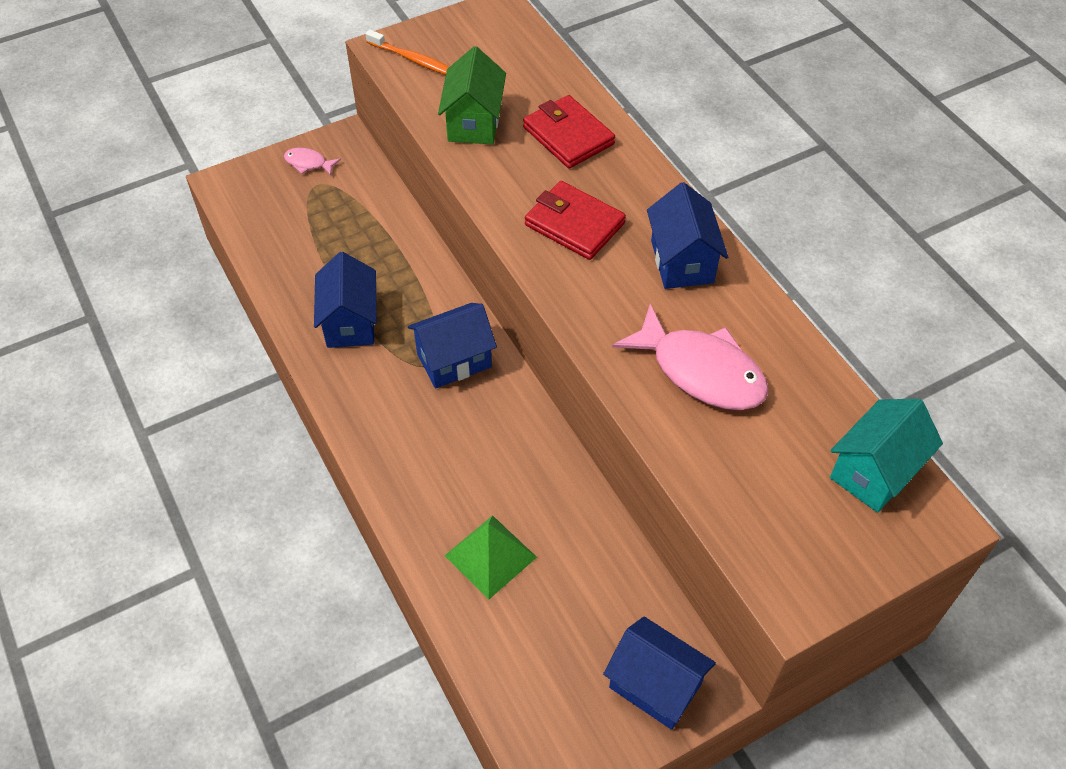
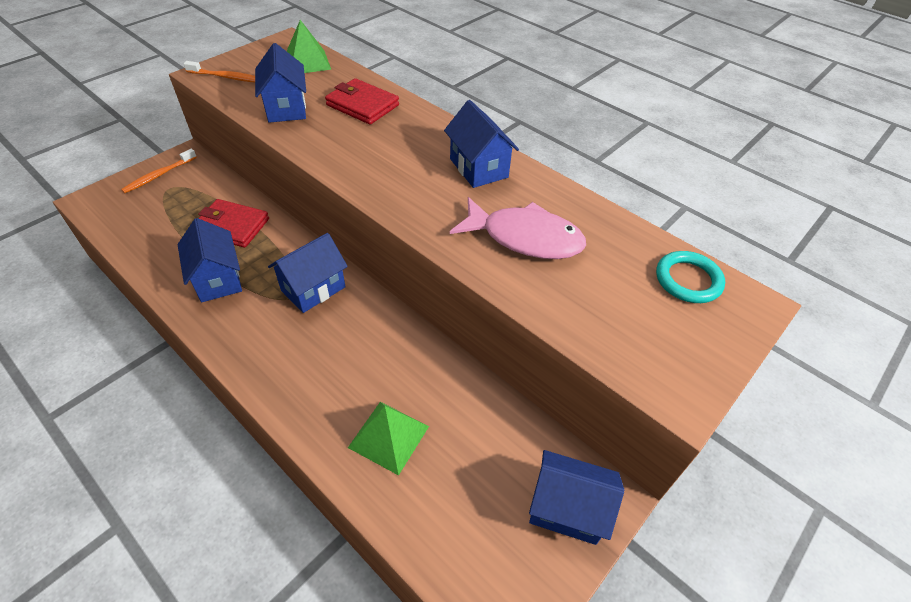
camera: 20 degrees left, 5 degrees down
(308, 163) = (159, 175): pink fish -> orange toothbrush
(474, 123) = (286, 108): green house -> blue house
(518, 51) = (307, 62): none -> green pyramid
(574, 224) = (387, 158): red wallet -> red wallet (232, 226)
(874, 472) = (688, 280): turquoise house -> turquoise ring

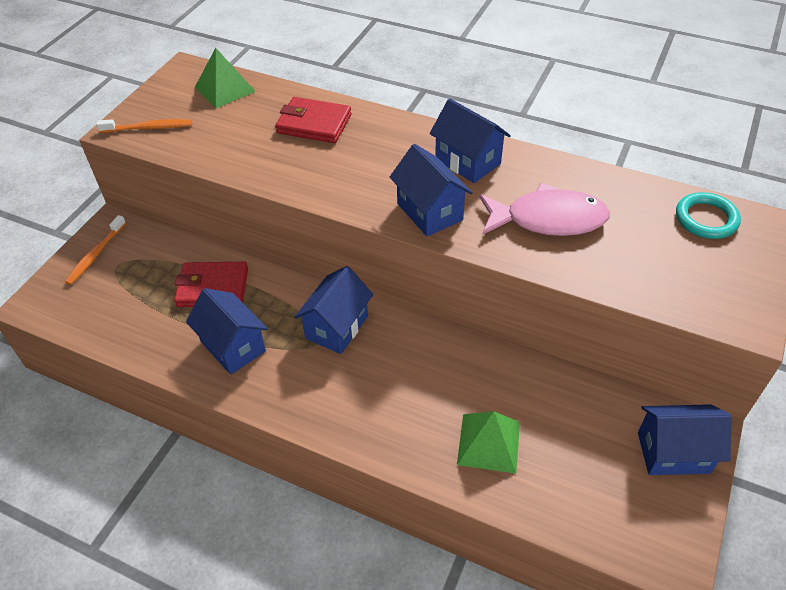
camera: 15 degrees left, 0 degrees up
(286, 108) = (237, 147): blue house -> blue house (429, 212)

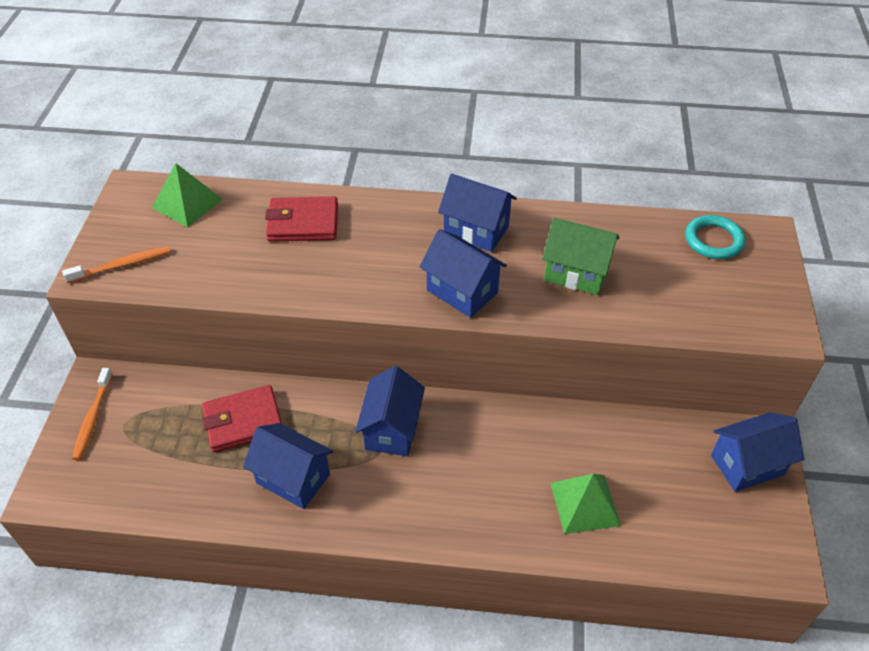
camera: 20 degrees left, 0 degrees up
(548, 219) = (576, 273): pink fish -> green house

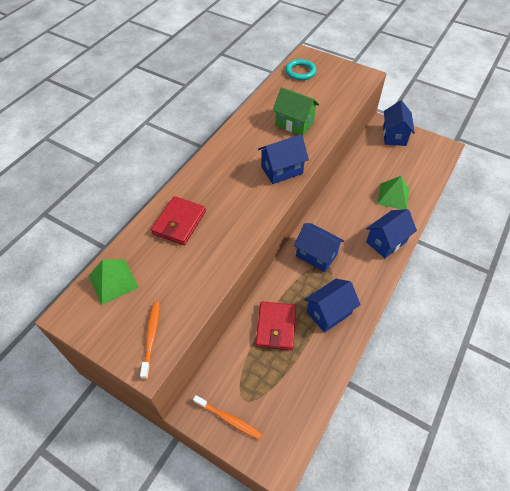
camera: 65 degrees left, 5 degrees up
(476, 230) = (239, 148): blue house -> blue house (386, 242)
(576, 273) = (294, 123): green house -> green house turned 75 degrees clockwise

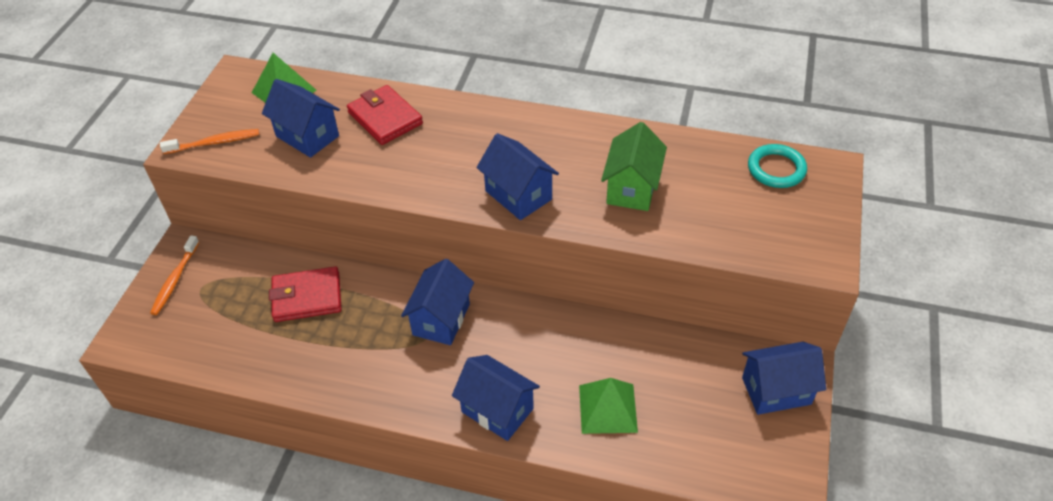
camera: 75 degrees right, 5 degrees down
(179, 222) = (385, 118): red wallet -> red wallet turned 45 degrees clockwise
(329, 313) = (341, 353): blue house -> blue house (307, 136)

